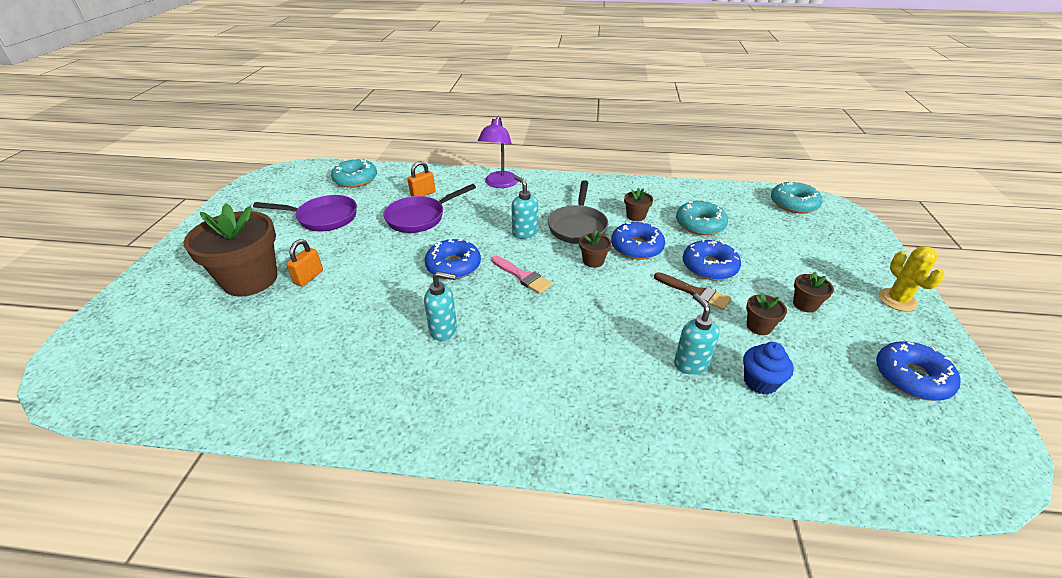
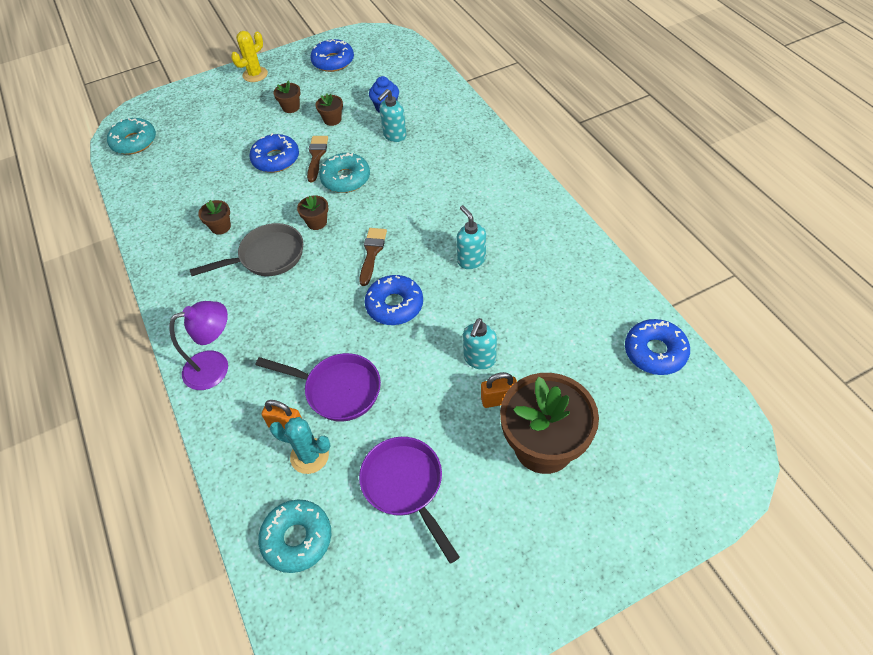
camera: 120 degrees left, 15 degrees up
(392, 195) = (309, 456): none -> turquoise cactus
(522, 276) = (372, 253): pink brush -> brown brush
(524, 233) = (305, 287): turquoise soap dispenser -> turquoise soap dispenser (479, 359)
(636, 247) = (276, 206): blue donut -> blue donut (655, 352)
(700, 224) = (209, 183): turquoise donut -> turquoise donut (346, 179)

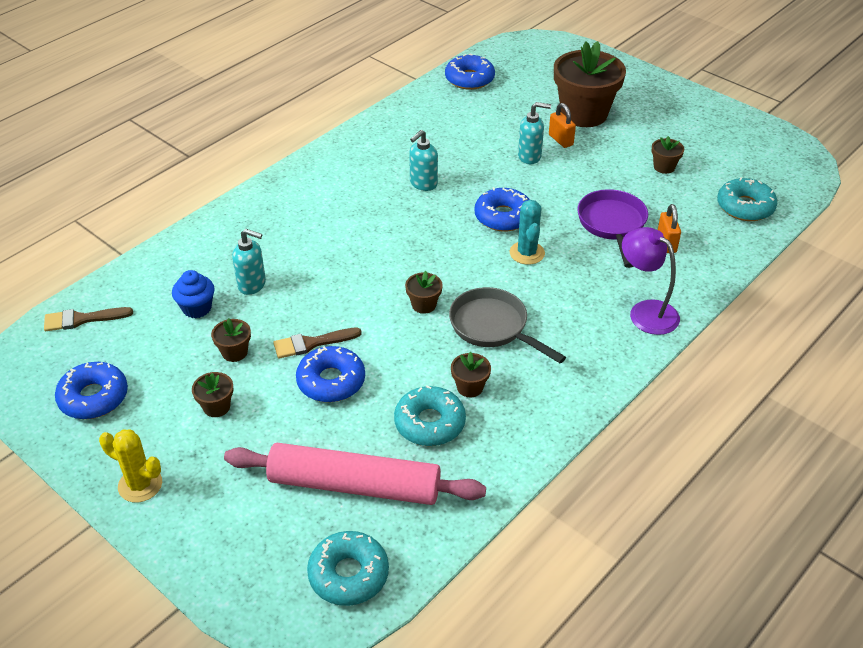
camera: 115 degrees left, 10 degrees down
(188, 155) = (354, 485): none -> pink rolling pin
(309, 456) = (680, 221): turquoise cactus -> turquoise cactus (527, 253)
(346, 179) = (344, 303): turquoise donut -> turquoise donut (429, 423)
(372, 253) = (447, 249): brown brush -> brown brush (82, 319)
(406, 486) = (664, 167): purple pan -> brown flower pot

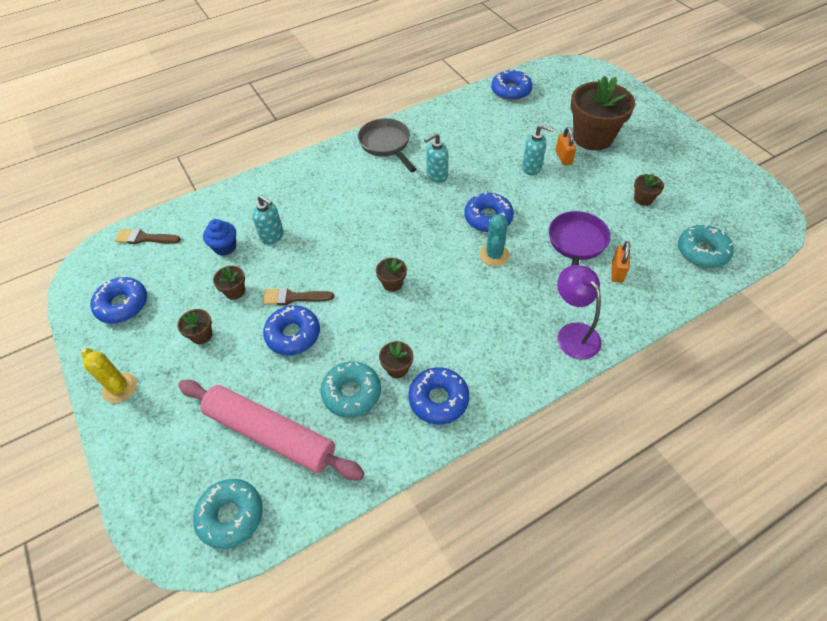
camera: 20 degrees right, 10 degrees up
(493, 327) = (439, 317): grey pan -> grey pan (386, 145)
(530, 406) = (438, 399): none -> blue donut

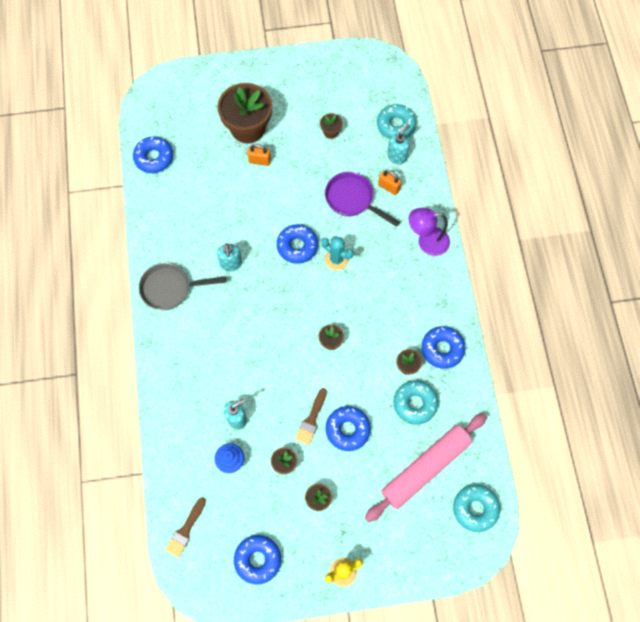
camera: 70 degrees left, 15 degrees up
(532, 168) = (259, 189): turquoise soap dispenser -> turquoise soap dispenser (397, 156)

